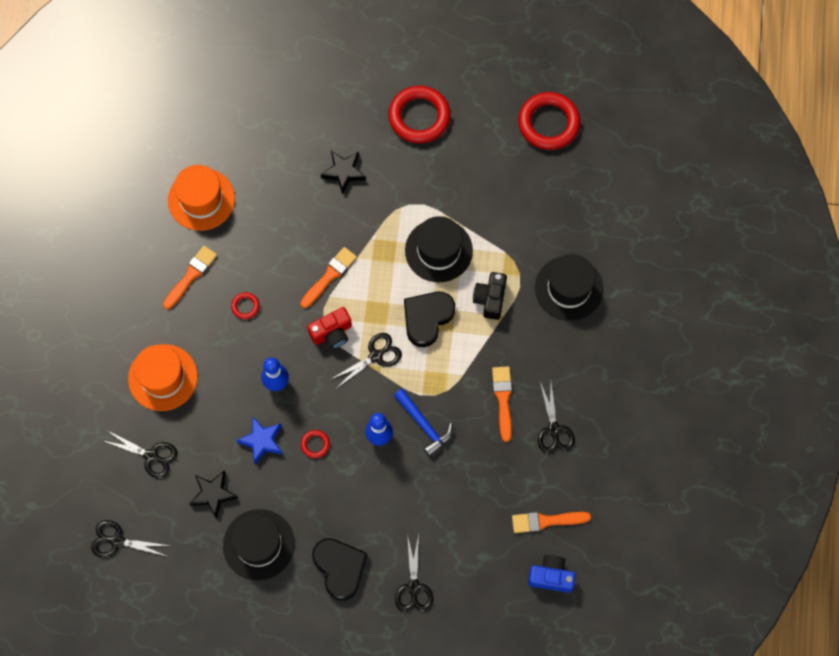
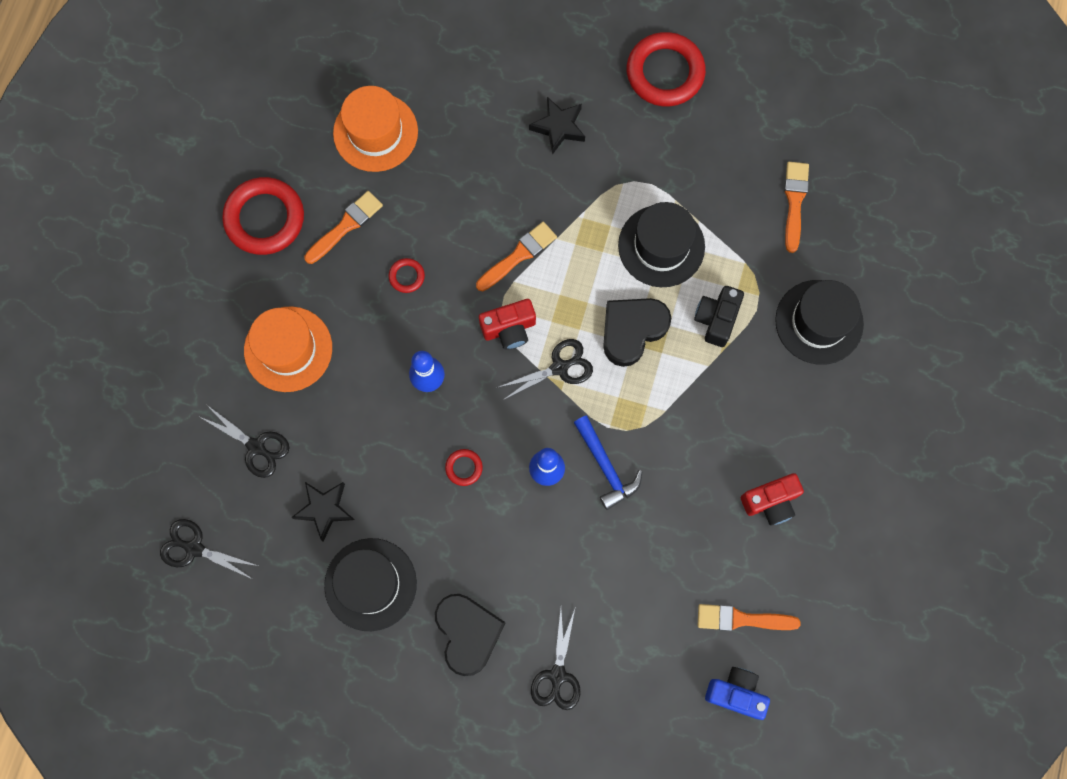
camera: 10 degrees right, 5 degrees up
(262, 441) = (397, 451): blue star -> none
(503, 399) = (711, 451): orange brush -> orange brush (794, 202)
(548, 123) = (827, 107): red ring -> red ring (265, 218)
(554, 430) = (770, 502): black scissors -> red camera

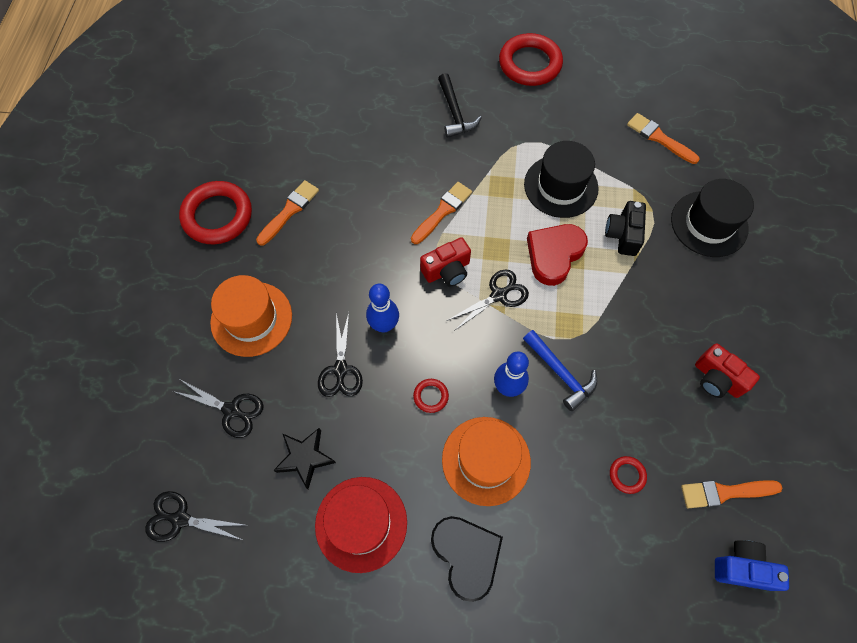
camera: 10 degrees left, 10 degrees down
(370, 584) = (361, 523): black hat -> red hat
(375, 132) = (304, 137): orange hat -> orange hat (486, 460)
(406, 276) = (349, 242): red ring -> red ring (627, 475)
(557, 675) = (564, 583): black scissors -> black scissors (341, 370)
(559, 127) = (454, 113): black star -> black hammer
(632, 330) = (554, 255): black heart -> red heart
(770, 502) = (717, 379): red camera -> red camera turned 75 degrees clockwise
(794, 202) = (659, 138): orange brush -> orange brush turned 45 degrees counterclockwise

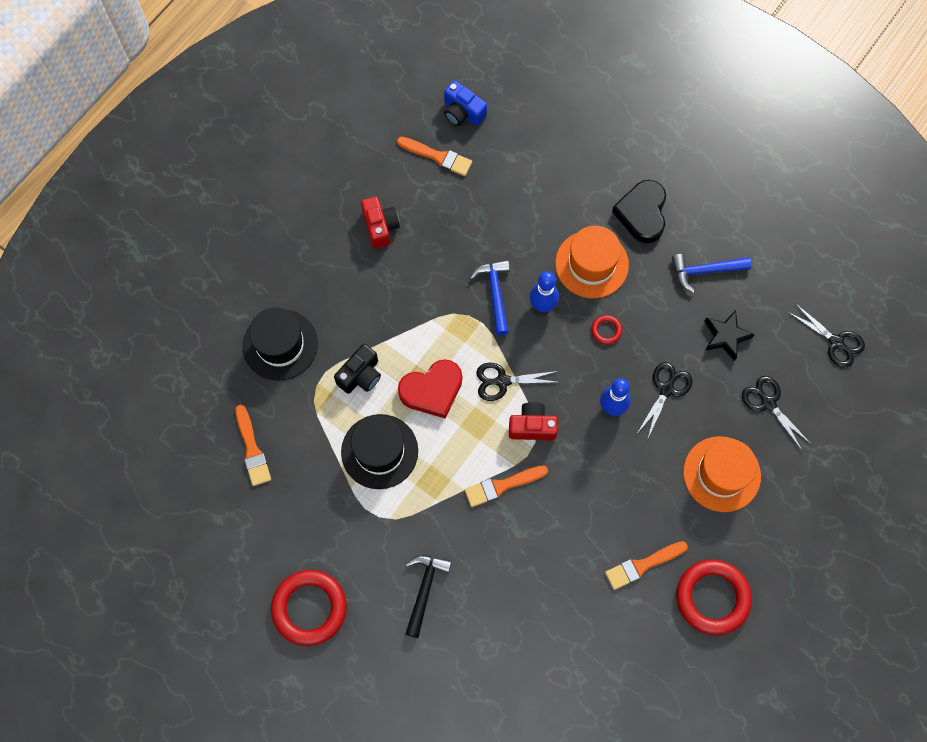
camera: 150 degrees left, 5 degrees up
(361, 523) = (705, 271): red hat -> blue hammer
(627, 475) = (497, 202): red ring -> none

